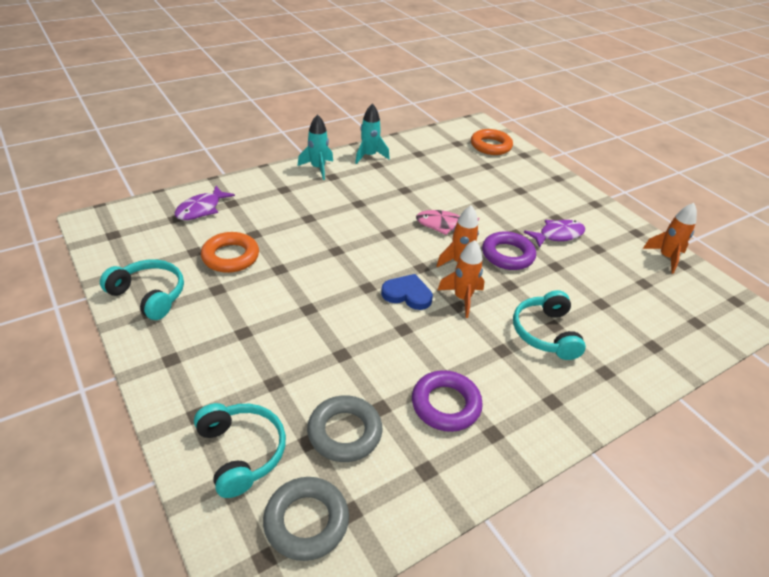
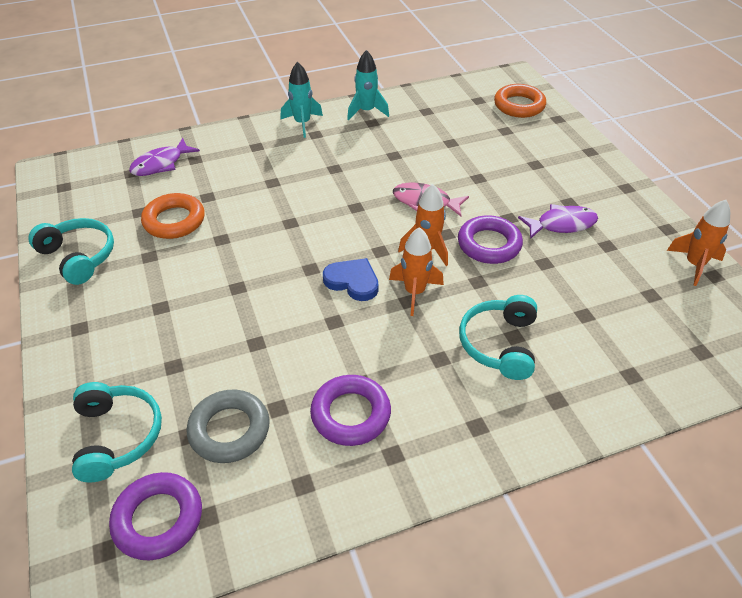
camera: 15 degrees right, 5 degrees up
(306, 521) = (158, 519): grey ring -> purple ring

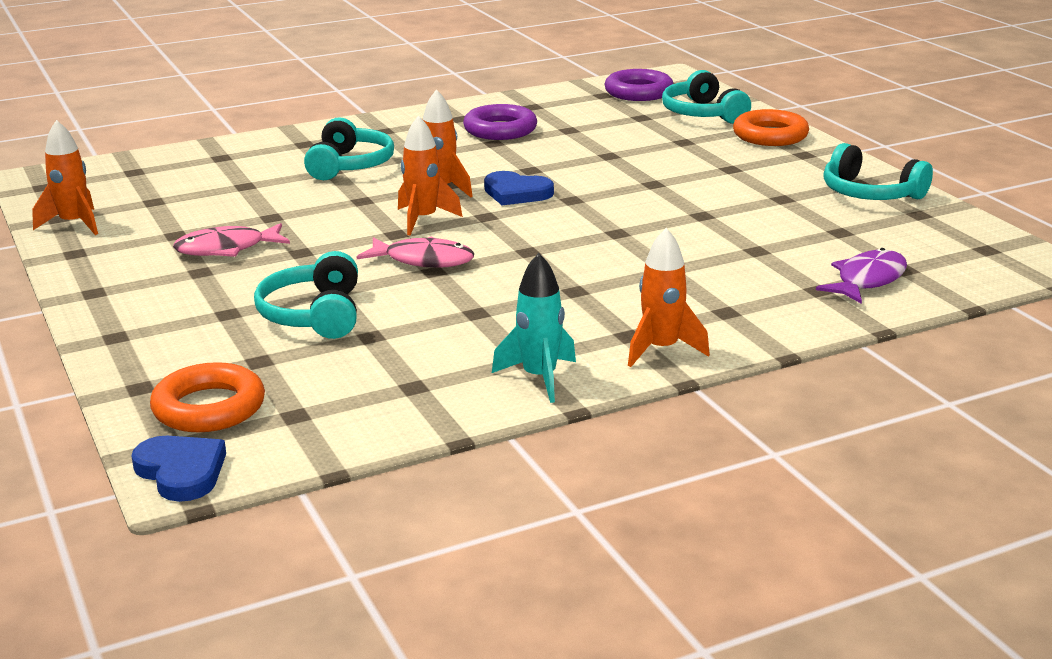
camera: 175 degrees right, 20 degrees down
(174, 221) = (781, 226): orange ring -> orange ring (770, 135)
(229, 430) = (606, 120): grey ring -> none
(302, 123) = (661, 350): turquoise rocket -> orange rocket
(485, 159) = (313, 315): none -> turquoise headphones
(489, 244) = (339, 227): purple ring -> none
(517, 78) = (181, 472): none -> blue heart
(562, 224) = (226, 249): purple fish -> pink fish

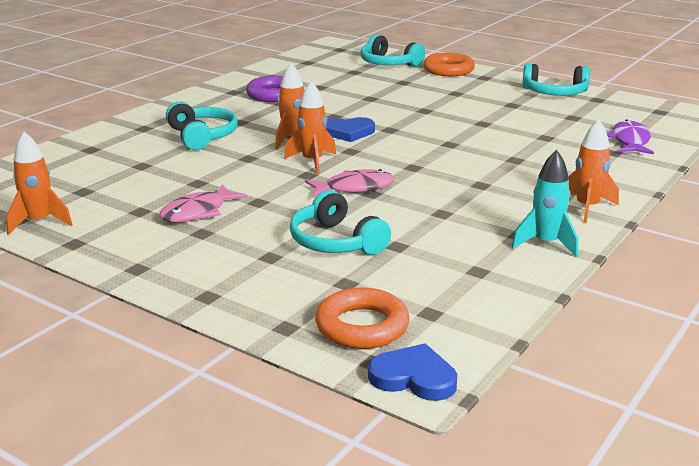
camera: 30 degrees left, 0 degrees up
(638, 92) = (328, 57): purple ring -> none

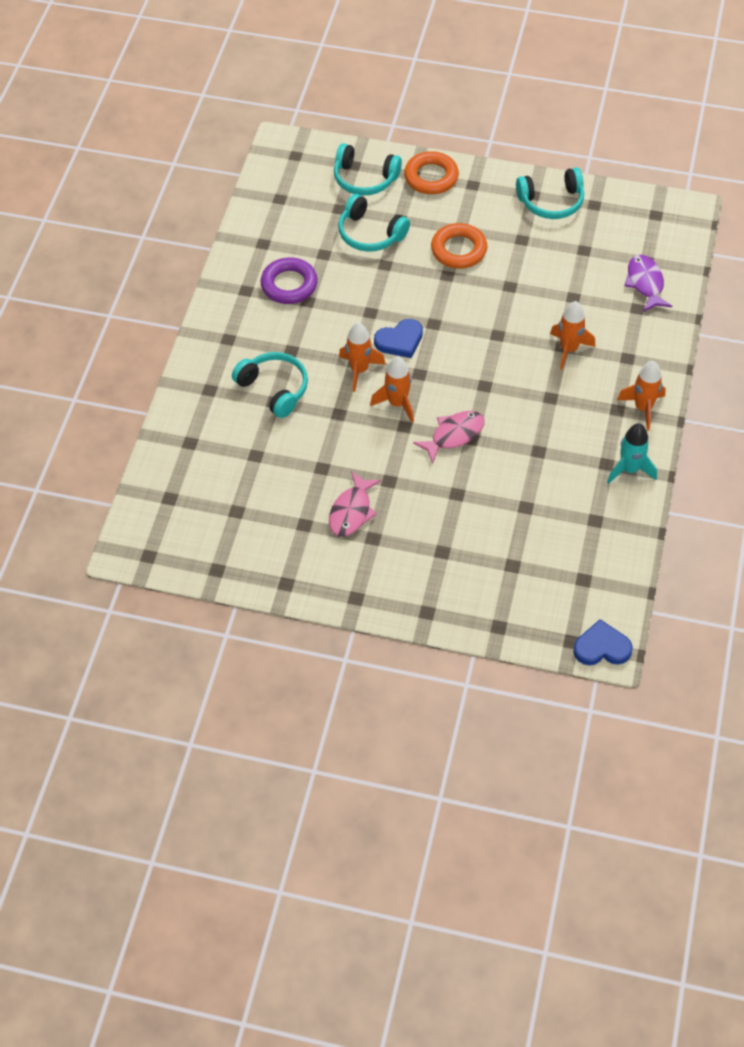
camera: 20 degrees left, 30 degrees up
(39, 222) = (237, 566): orange rocket -> orange rocket (568, 349)
(335, 242) = (479, 517): turquoise headphones -> turquoise headphones (370, 234)
(362, 326) = (547, 609): orange ring -> orange ring (459, 250)

